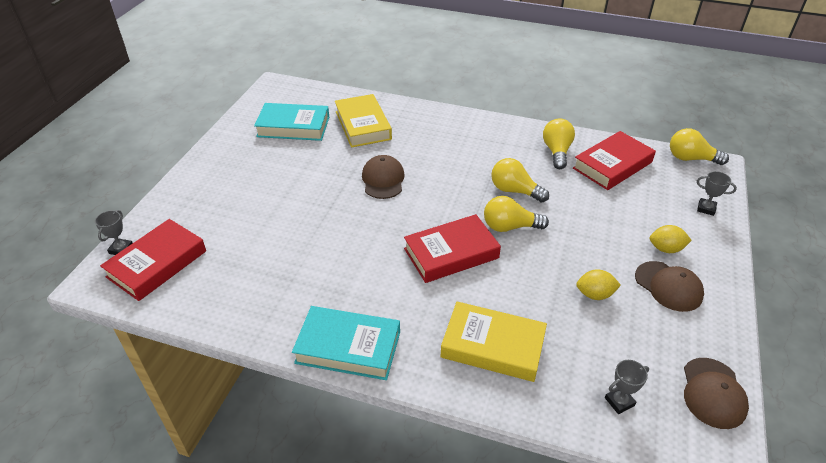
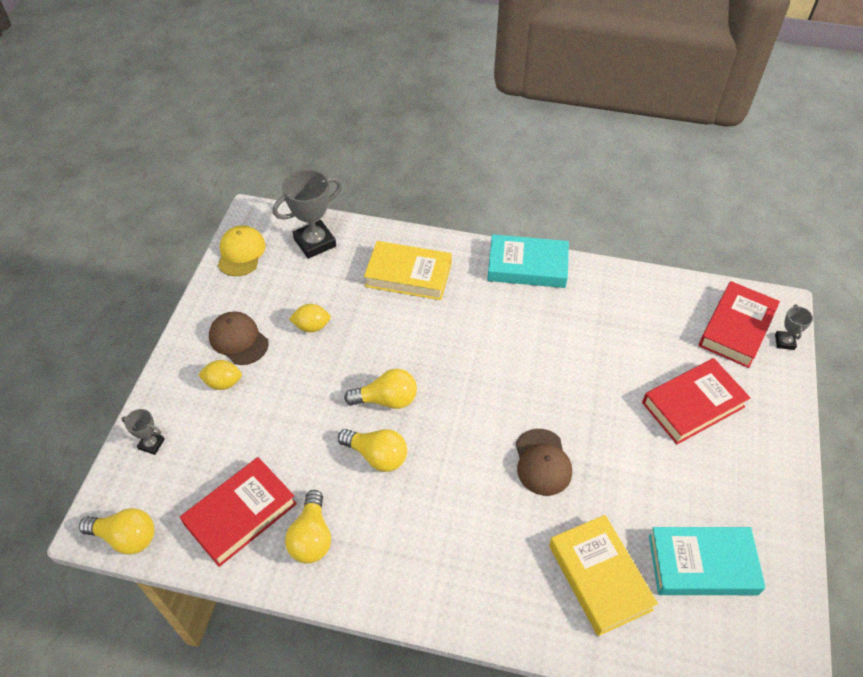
camera: 175 degrees right, 10 degrees up
(451, 253) = (449, 361): red book -> red book (693, 404)
(619, 401) = (315, 242): grey trophy -> grey trophy, size x2.00
(713, 393) = (241, 253): brown cap -> yellow cap

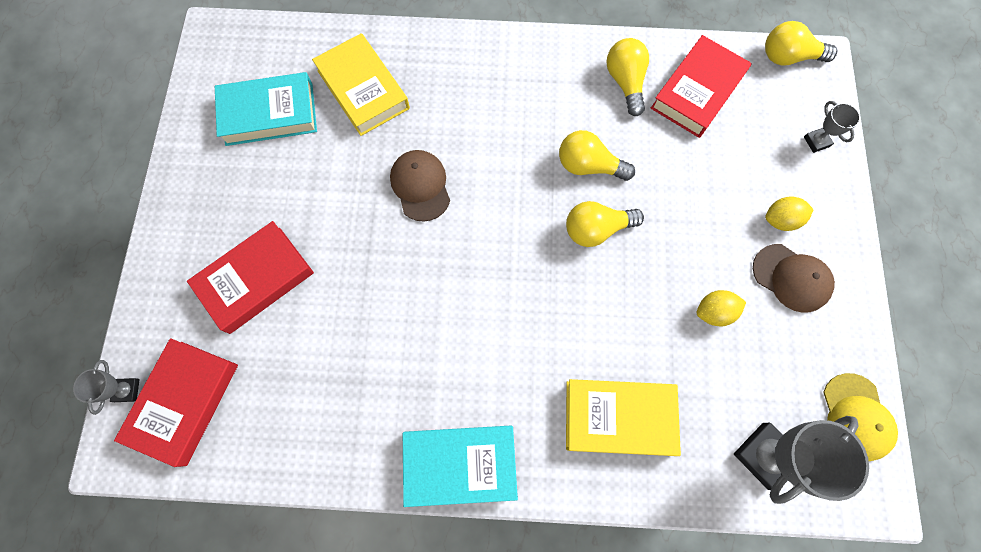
camera: 170 degrees right, 20 degrees up
(151, 444) = (816, 141): grey trophy -> grey trophy turned 60 degrees clockwise

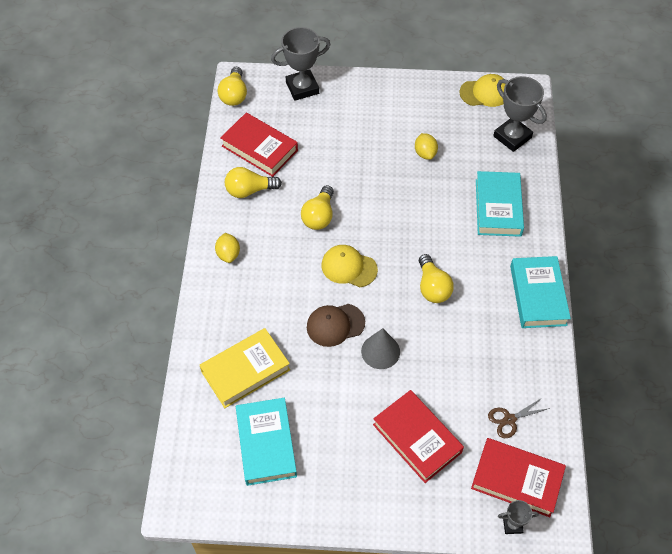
camera: 90 degrees left, 15 degrees down
(267, 400) = (509, 420): none -> brown scissors
(379, 239) = (380, 351): none -> grey cone
(507, 202) = (349, 267): none -> yellow cap
(596, 229) = (369, 213): yellow light bulb -> yellow light bulb (432, 287)
(619, 418) = (498, 207): yellow book -> turquoise book
(780, 220) = (360, 113): yellow lemon -> yellow lemon (228, 254)
(791, 278) = (400, 112): brown cap -> none
(816, 141) = (302, 88): grey trophy -> grey trophy, size x2.00

